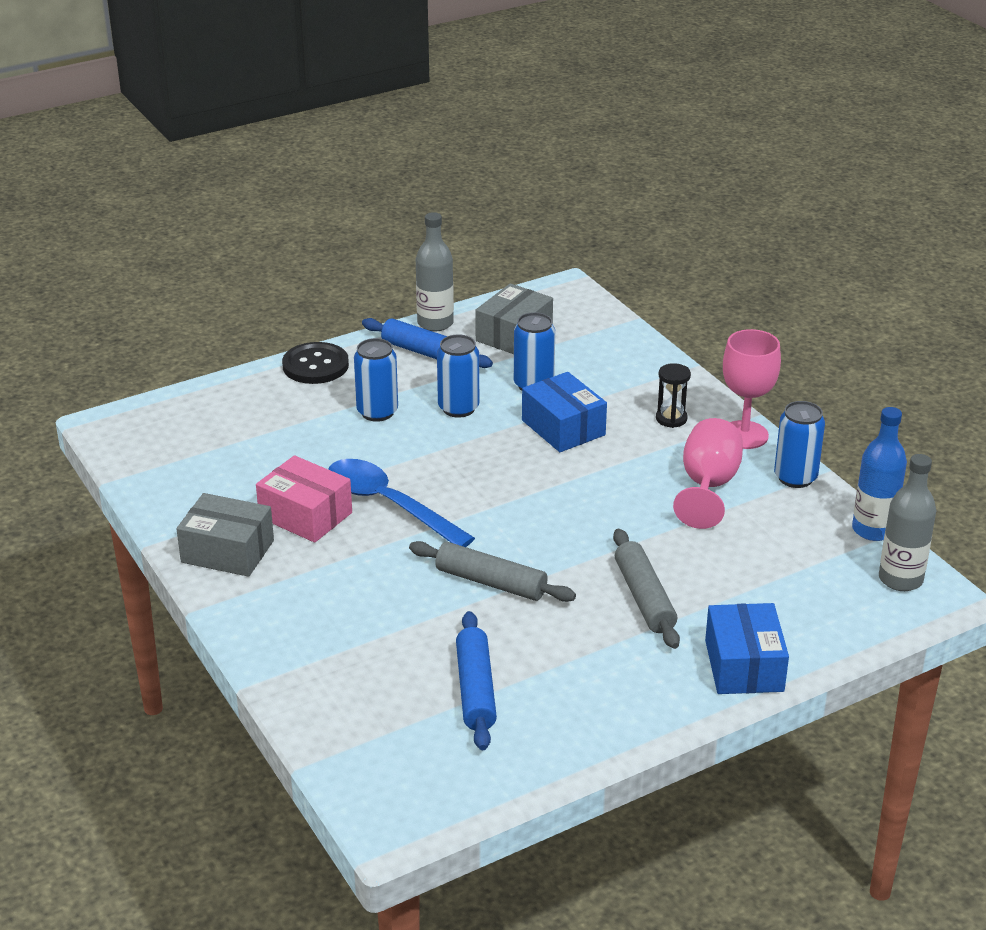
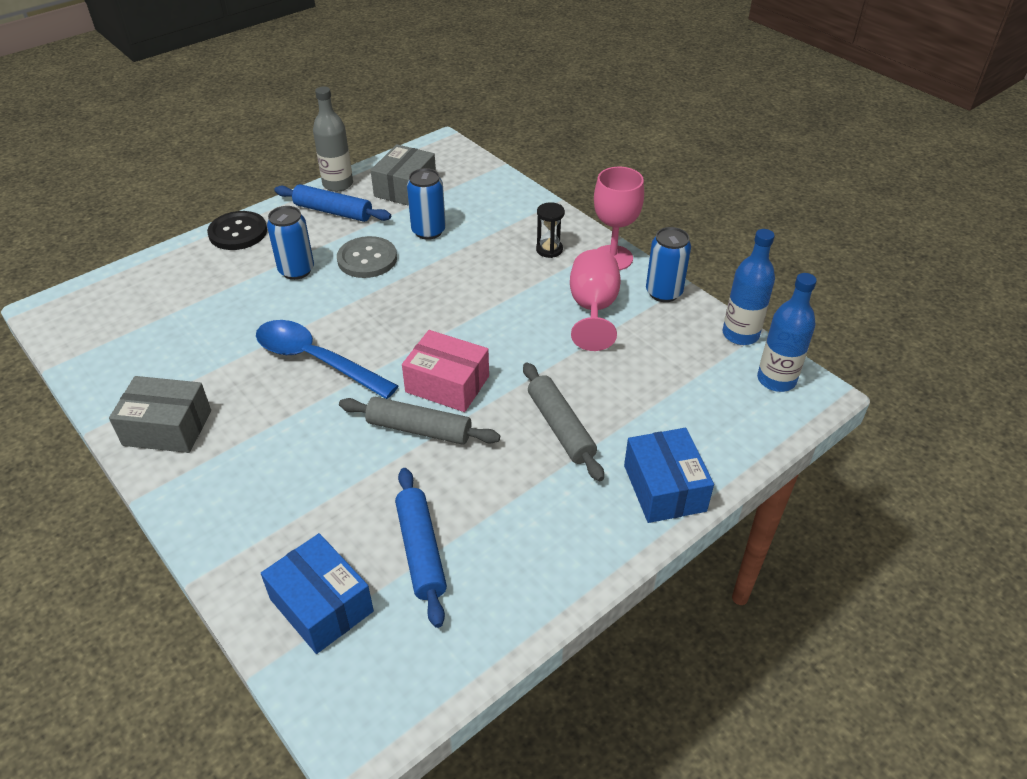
camera: 10 degrees left, 10 degrees up
(305, 515) = (239, 380): pink box -> pink box (447, 384)
(458, 408) = (367, 259): blue can -> grey button
(563, 428) = (460, 268): blue box -> blue box (321, 605)
(900, 579) = (776, 380): grey bottle -> blue bottle

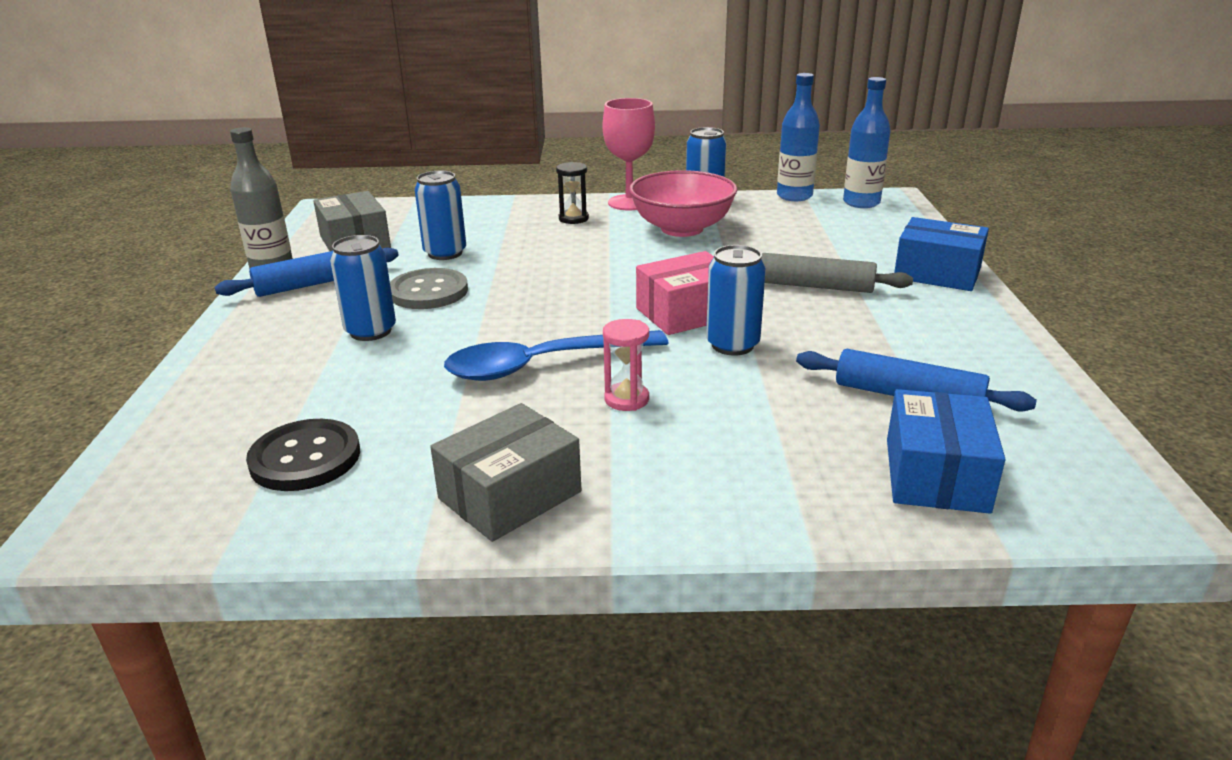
camera: 50 degrees left, 15 degrees down
(238, 232) = (228, 343): black button -> black button (305, 458)
(303, 418) = (626, 399): none -> pink hourglass
(321, 605) = (936, 475): blue box -> blue box turned 75 degrees counterclockwise
(419, 429) = (732, 345): grey rolling pin -> blue can
(593, 309) = (682, 229): pink goblet -> pink bowl

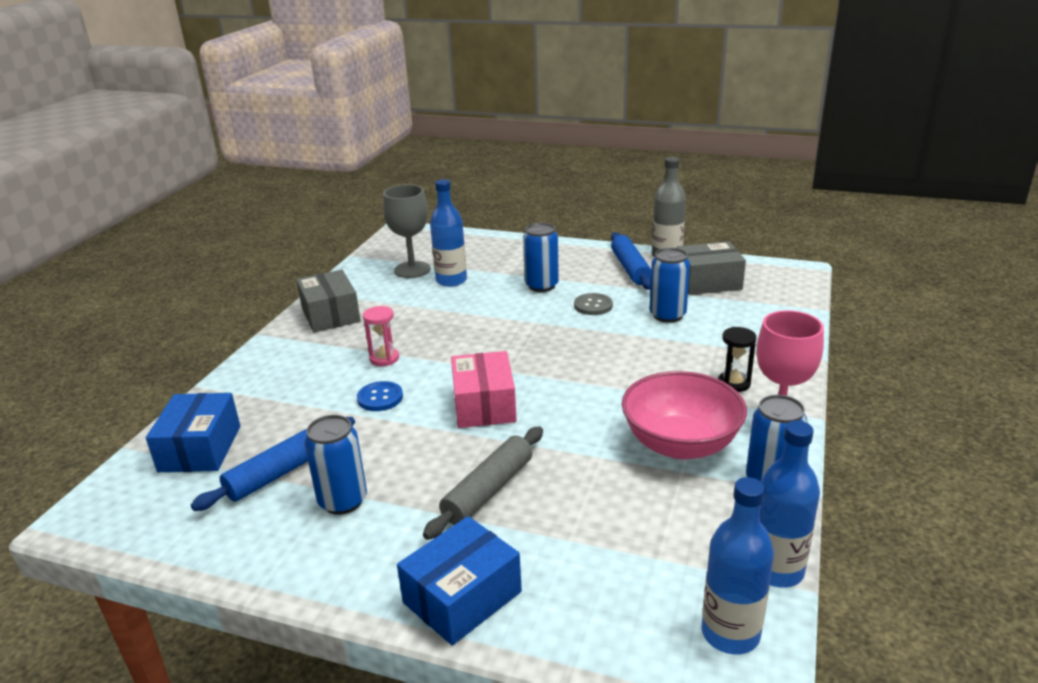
camera: 110 degrees right, 0 degrees up
(305, 458) = (412, 270): black button -> grey goblet
(354, 406) = (451, 280): none -> blue bottle
(428, 292) = (593, 305): grey button -> grey button, size x0.66
(542, 365) = (451, 336): blue spoon -> none
(719, 376) = (380, 398): none -> blue button
(732, 345) = (417, 414): blue can -> blue can (343, 501)
(936, 475) = (200, 448): blue box -> blue box turned 60 degrees clockwise

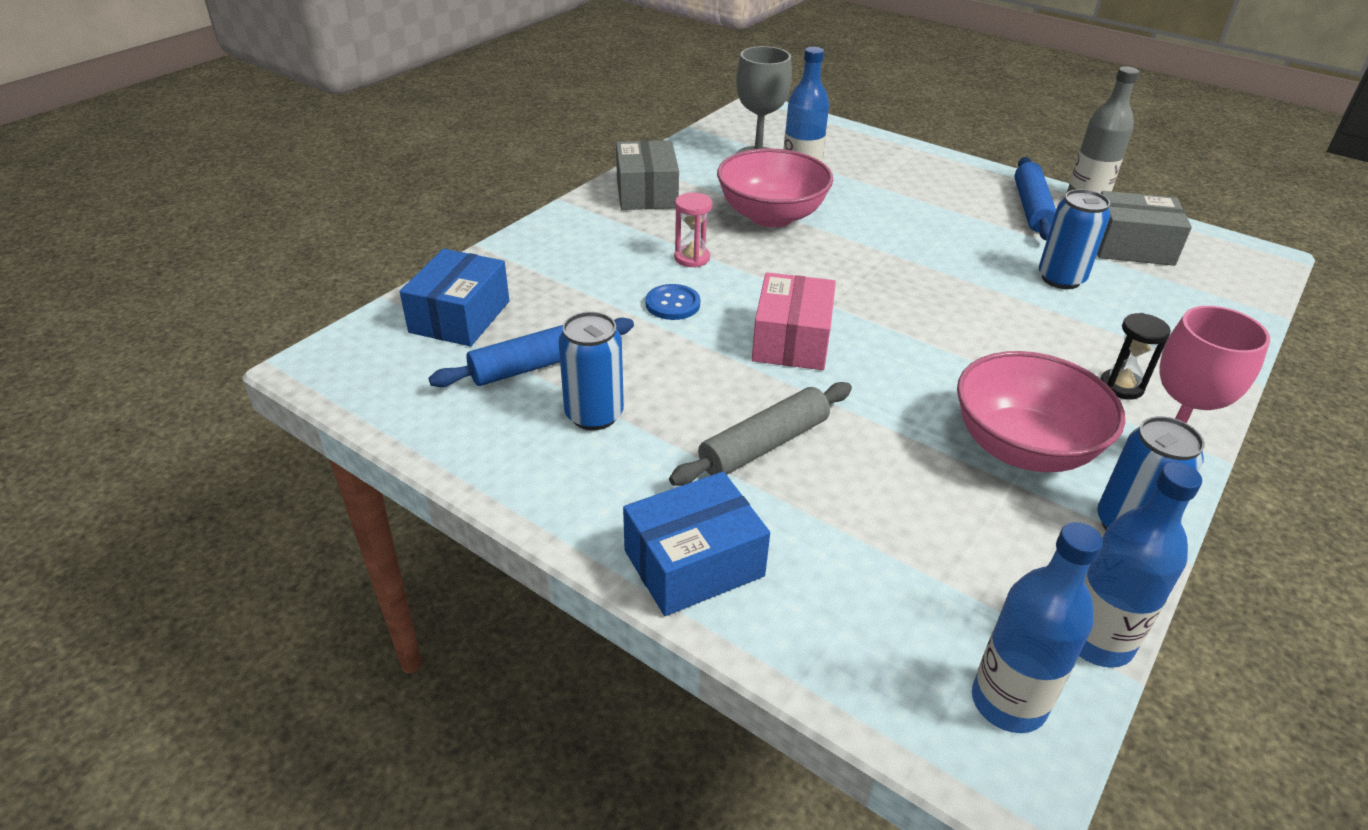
camera: 15 degrees right, 10 degrees up
(437, 313) = (771, 216): none -> pink bowl
(541, 286) = (909, 208): blue can -> none
(593, 305) = (967, 246): grey button -> none

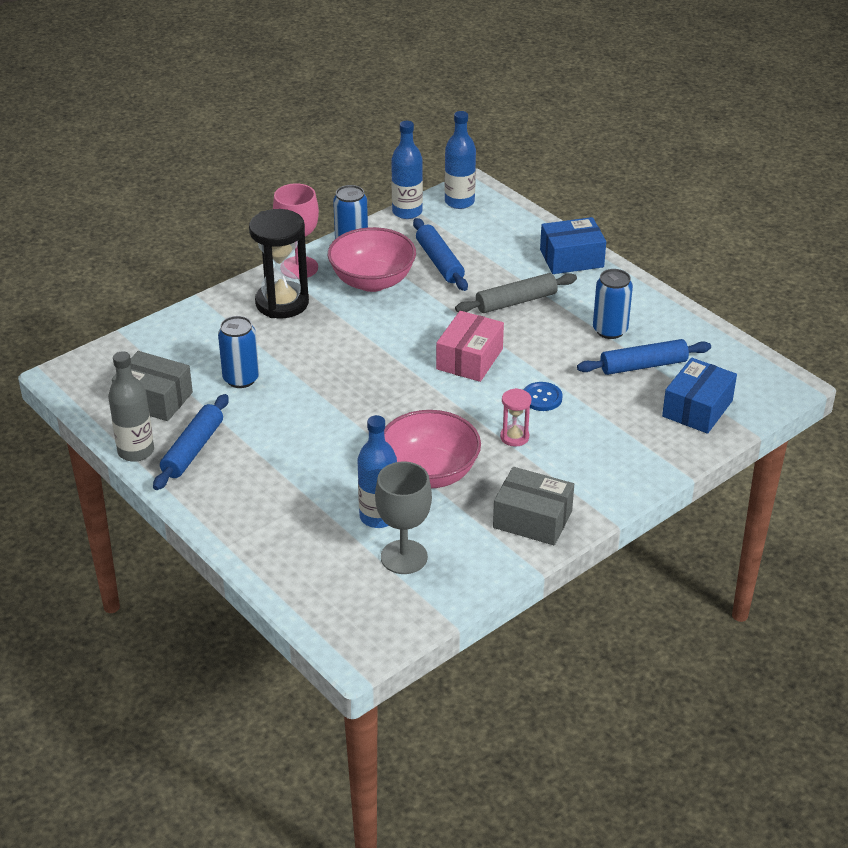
camera: 165 degrees left, 0 degrees up
(646, 193) = (532, 519): grey box -> grey box turned 75 degrees counterclockwise
(939, 509) = (439, 262): none -> blue rolling pin
(1121, 386) = (282, 303): black hourglass -> black hourglass, size x2.04

